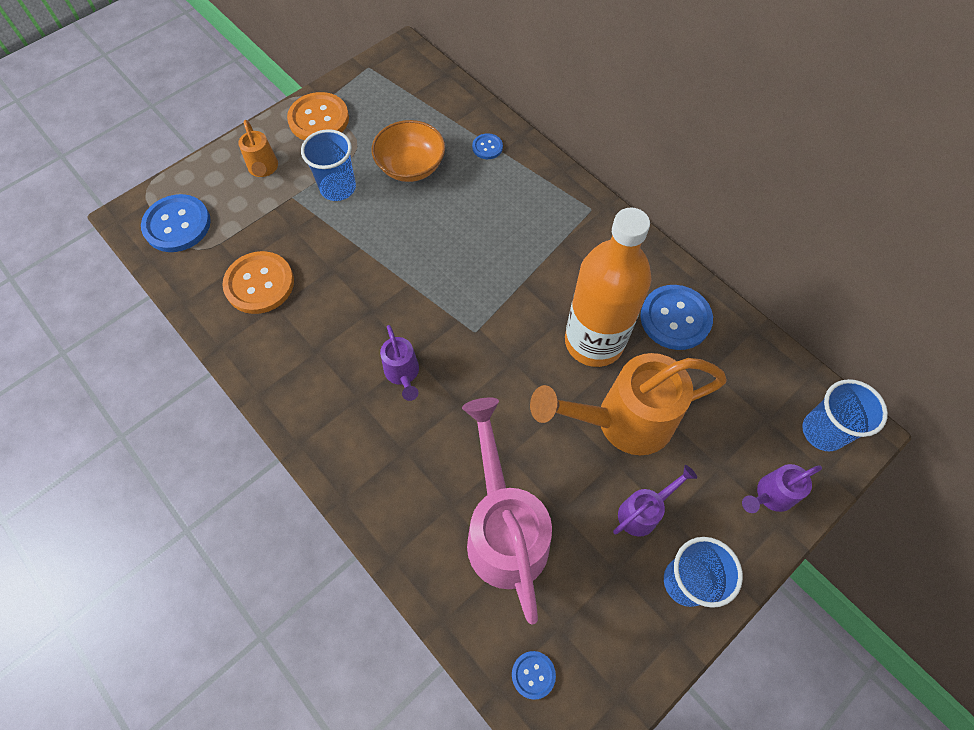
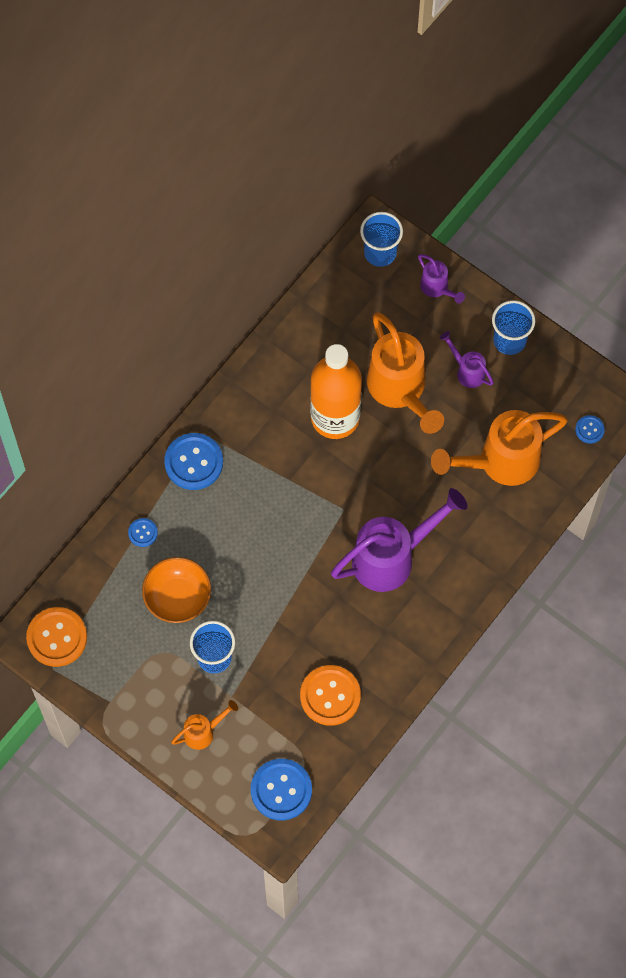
camera: 100 degrees left, 5 degrees up
(319, 119) = (131, 698): orange button -> orange button (57, 637)
(403, 374) = (393, 557): purple watering can -> purple watering can, size x2.06
(504, 529) = (499, 462): pink watering can -> orange watering can
(675, 318) = (302, 358): blue button -> blue button (193, 462)

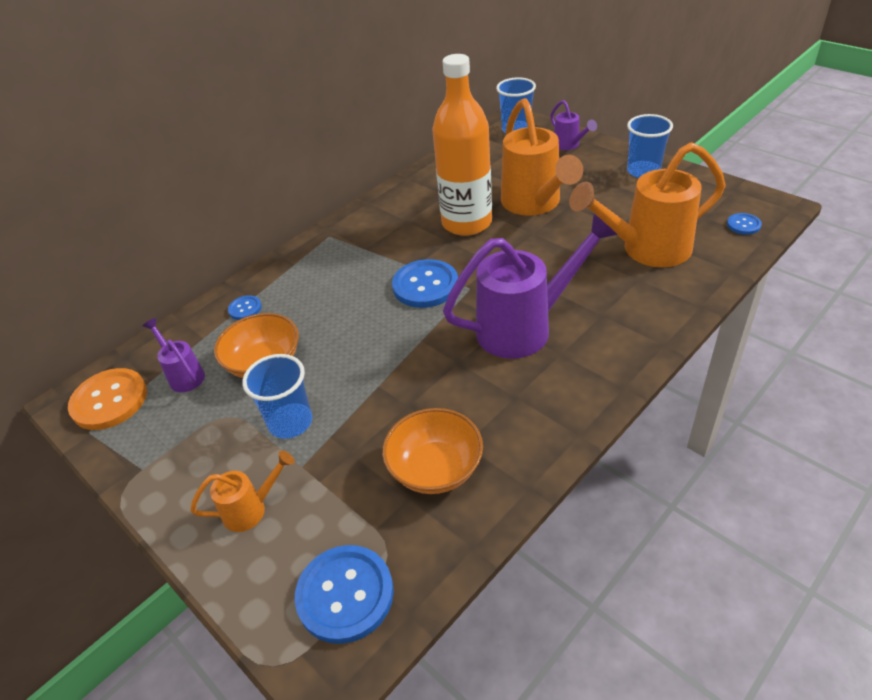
camera: 10 degrees right, 25 degrees down
(193, 462) = (316, 256): blue button -> blue button (425, 285)
(330, 696) = (435, 469): orange button -> orange bowl
(467, 371) = (602, 190): purple watering can -> purple watering can (184, 375)

